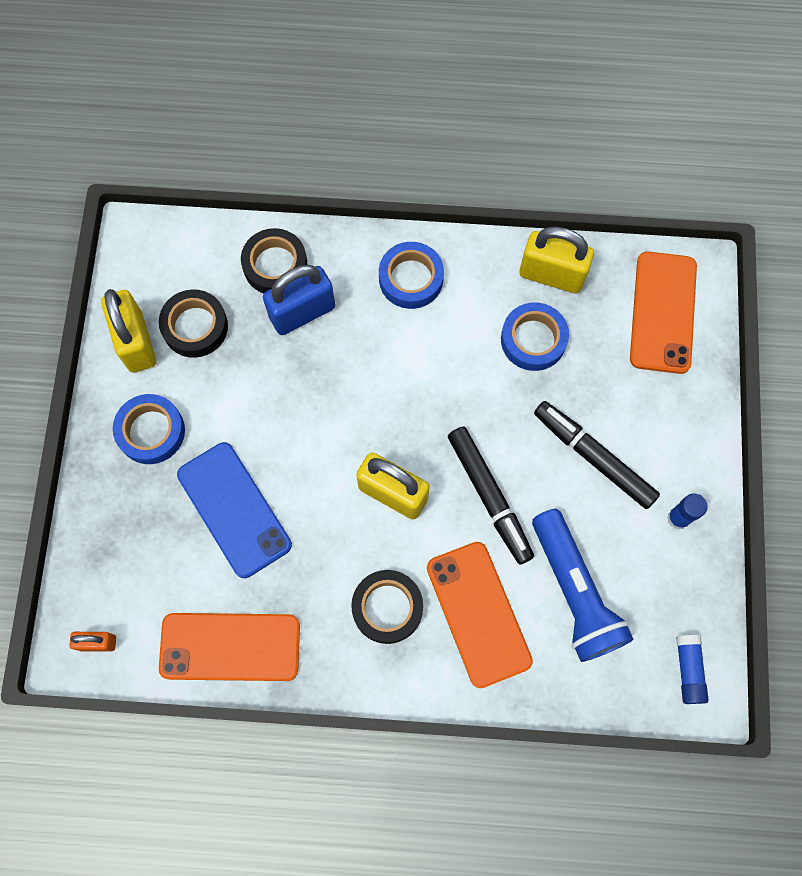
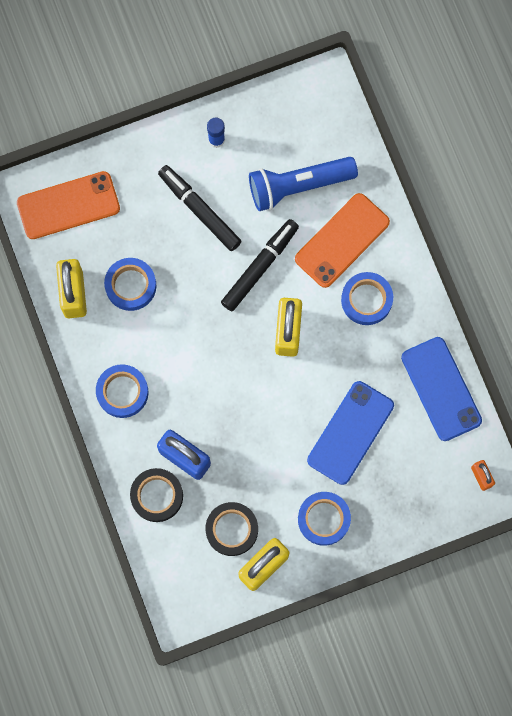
camera: 115 degrees left, 5 degrees up
(230, 646) = (441, 389): orange phone -> blue phone
(387, 608) = (366, 300): black tape -> blue tape
(574, 592) = (298, 186): blue flashlight -> blue flashlight turned 150 degrees counterclockwise
(593, 457) = (199, 210): black marker -> black marker turned 120 degrees clockwise
(688, 670) = (314, 97): blue glue stick -> none

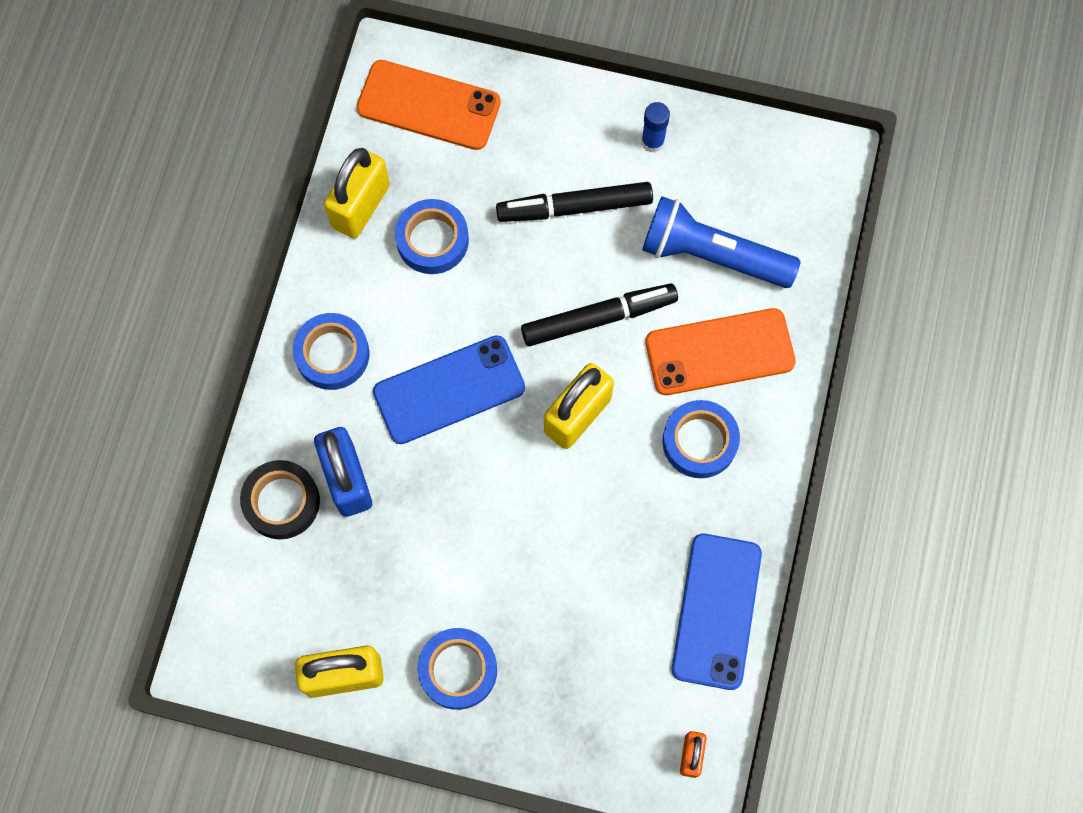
camera: 35 degrees right, 5 degrees down
(199, 210) = (575, 207): black marker -> black marker turned 90 degrees counterclockwise
(232, 529) = (339, 604): black tape -> none
(350, 433) = (566, 587): blue phone -> blue phone (449, 390)

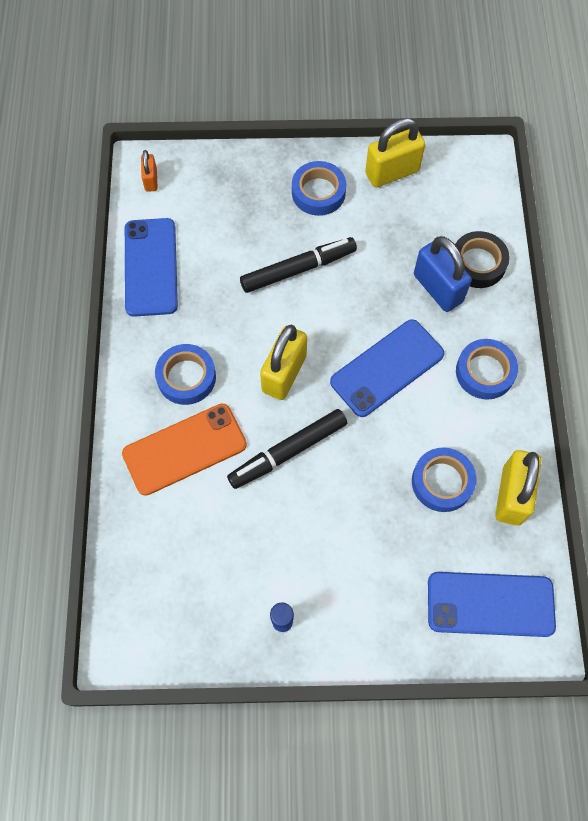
camera: 165 degrees right, 5 degrees down
(428, 105) = (490, 604): orange phone -> blue phone
(575, 207) = (333, 541): black marker -> black marker (298, 269)
(712, 255) = (207, 529): blue flashlight -> none

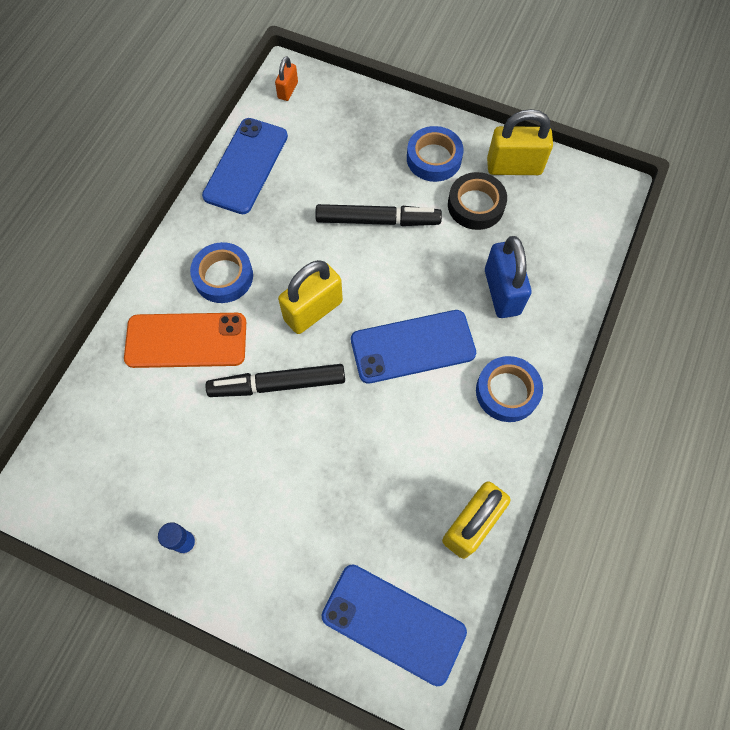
camera: 25 degrees right, 0 degrees up
(442, 482) = (409, 479): blue tape -> none
(478, 263) = (554, 284): black tape -> black tape (476, 205)

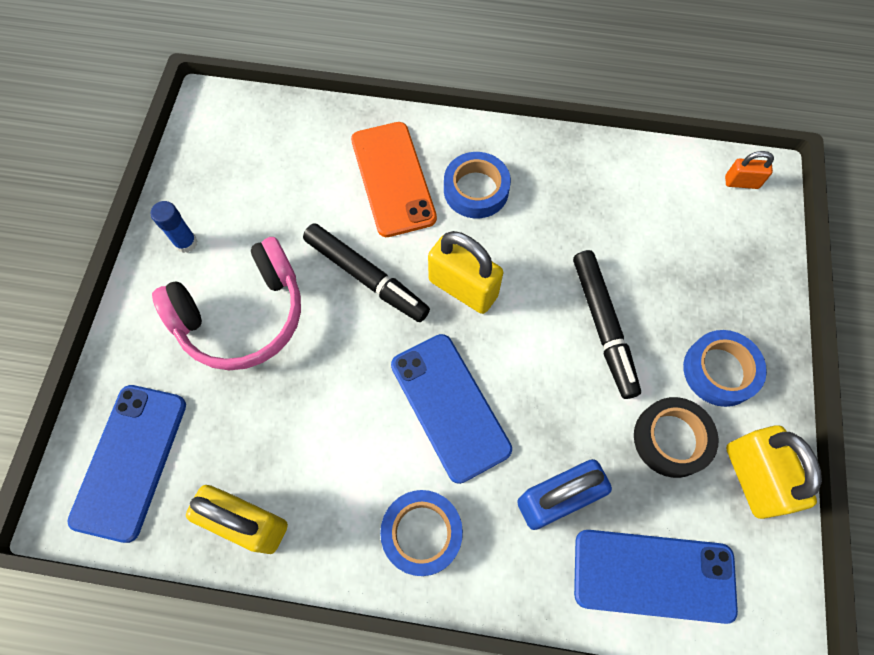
camera: 75 degrees right, 0 degrees up
(246, 166) = (620, 170): blue phone -> blue phone (653, 575)
(277, 385) = (366, 277): black marker -> black marker turned 150 degrees clockwise
(281, 500) = (242, 316): none -> pink headphones

